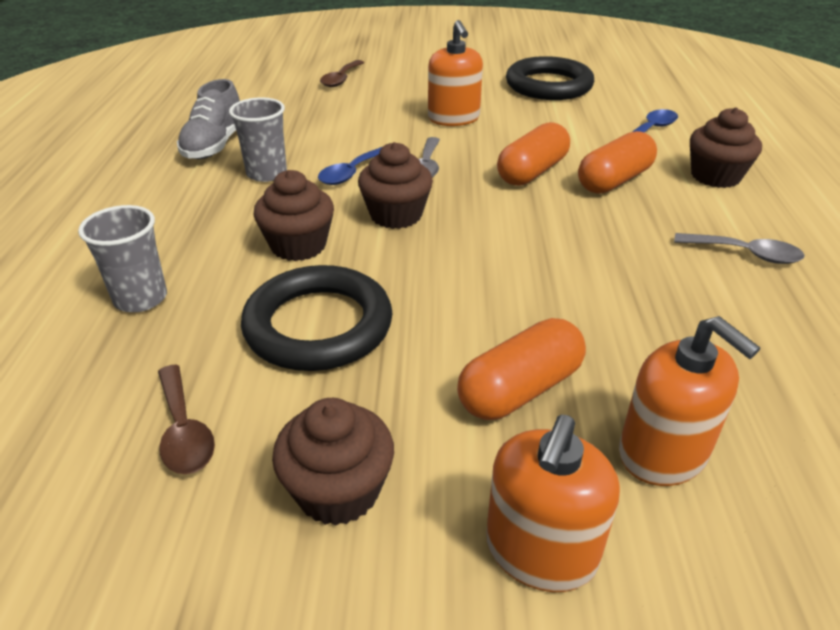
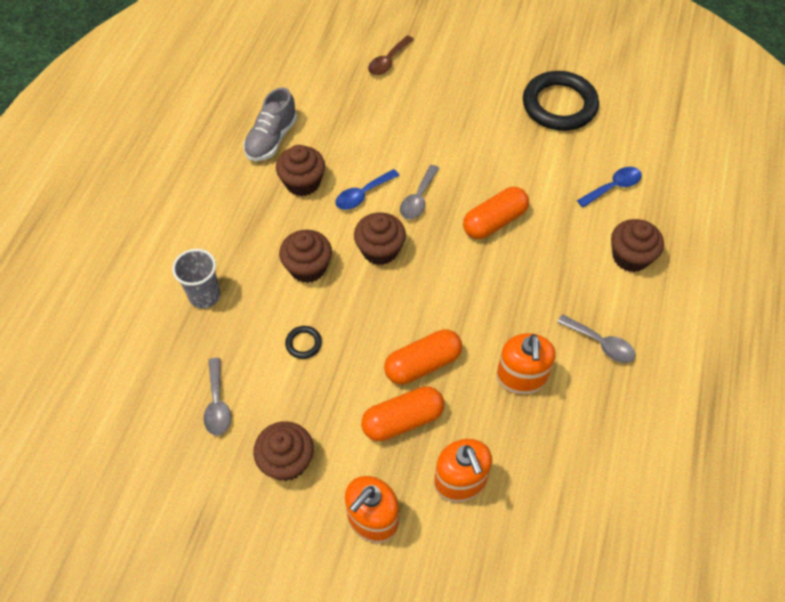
camera: 15 degrees right, 20 degrees up
(184, 431) = (217, 404): brown spoon -> grey spoon
(266, 173) = (302, 182): grey cup -> brown cupcake
(318, 325) = (303, 343): black ring -> black ring, size x0.40
(454, 118) = (461, 139): orange soap dispenser -> orange soap dispenser (521, 377)
(614, 180) = (550, 245): orange capsule -> orange capsule (422, 364)

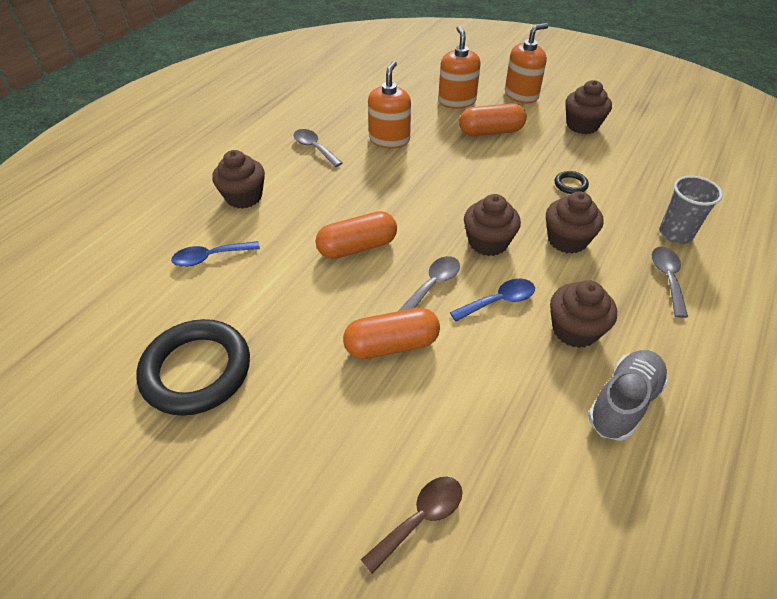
camera: 165 degrees left, 10 degrees down
(217, 404) = (643, 160): grey spoon -> grey spoon (667, 278)
(422, 364) = (467, 158): orange capsule -> orange capsule (392, 345)

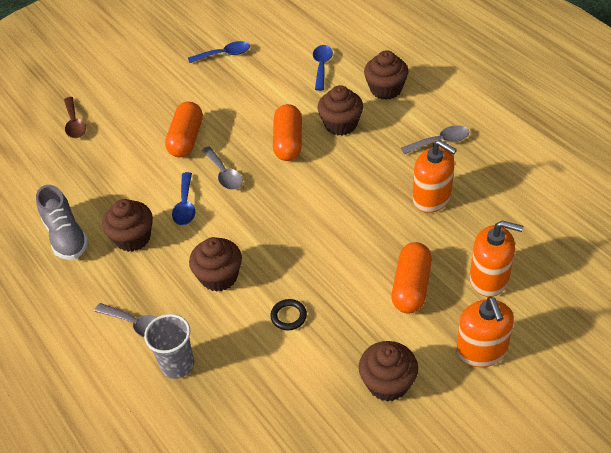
camera: 115 degrees right, 0 degrees up
(197, 370) = (224, 54): black ring -> blue spoon
(488, 242) = (247, 222): brown cupcake -> brown cupcake (341, 124)

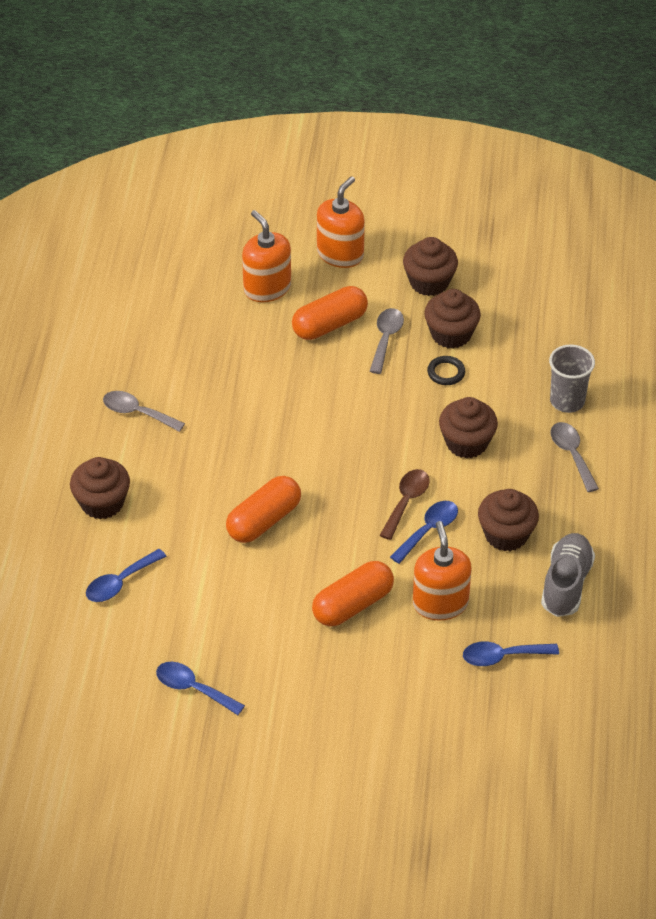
camera: 140 degrees left, 0 degrees up
(72, 173) = (502, 656): none -> blue spoon
(75, 123) = (446, 724): brown spoon -> brown spoon (406, 501)
(224, 174) = (360, 534): grey spoon -> grey spoon (386, 339)
(341, 124) = (194, 500): brown cupcake -> brown cupcake (451, 334)
(432, 198) = (218, 373): orange soap dispenser -> orange soap dispenser (440, 603)

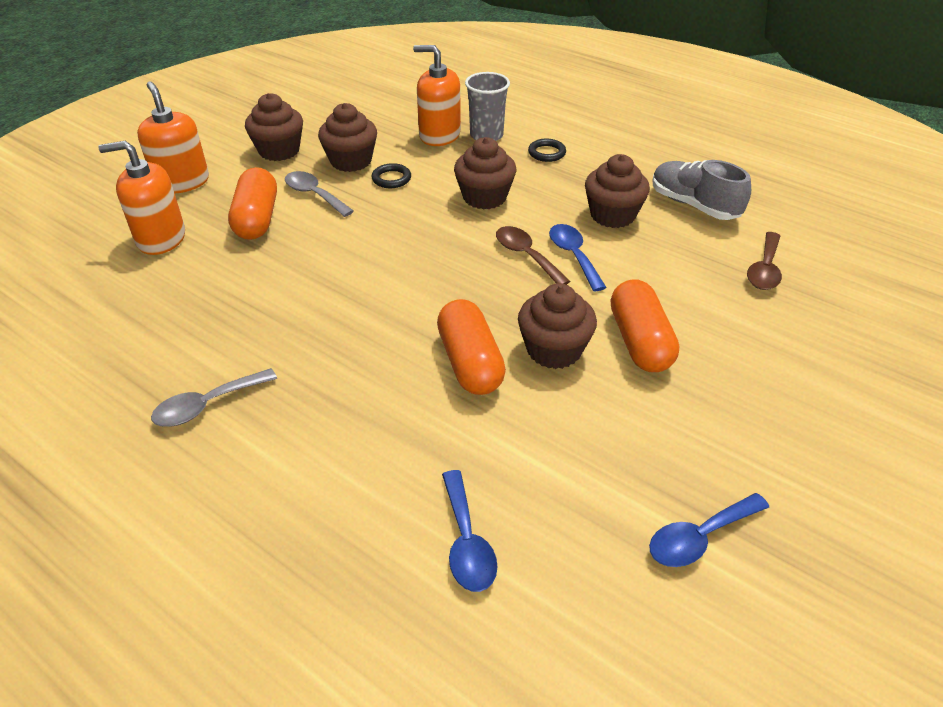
camera: 60 degrees left, 5 degrees down
(102, 503) = (315, 503): brown cupcake -> brown cupcake (554, 350)
(440, 603) = (674, 282): orange soap dispenser -> orange soap dispenser (439, 135)
(502, 656) = (764, 269): blue spoon -> brown spoon
(571, 454) = (546, 153): grey spoon -> black ring

